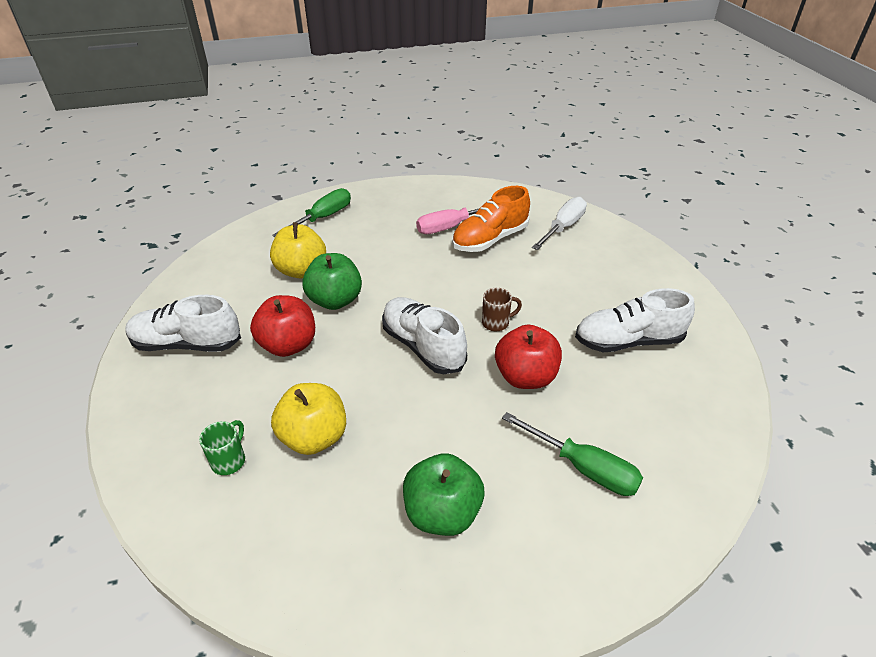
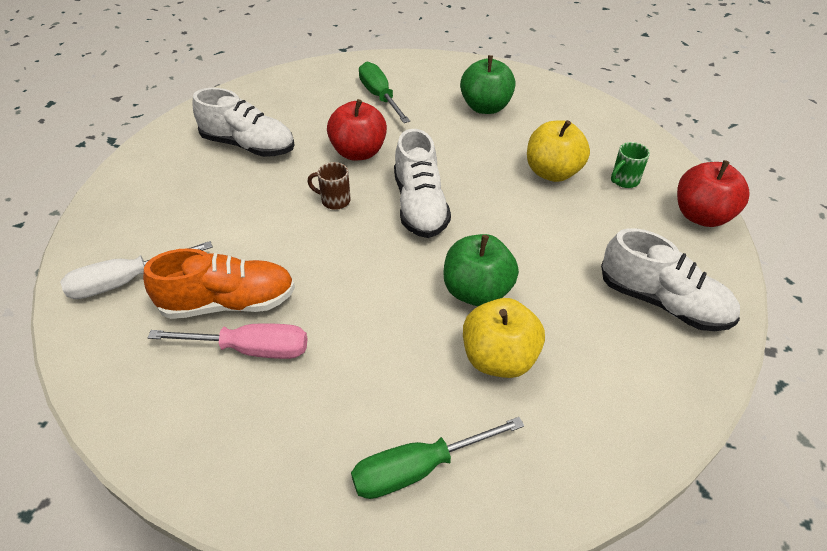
camera: 150 degrees left, 5 degrees up
(288, 345) = (549, 257): red apple -> red apple (701, 216)

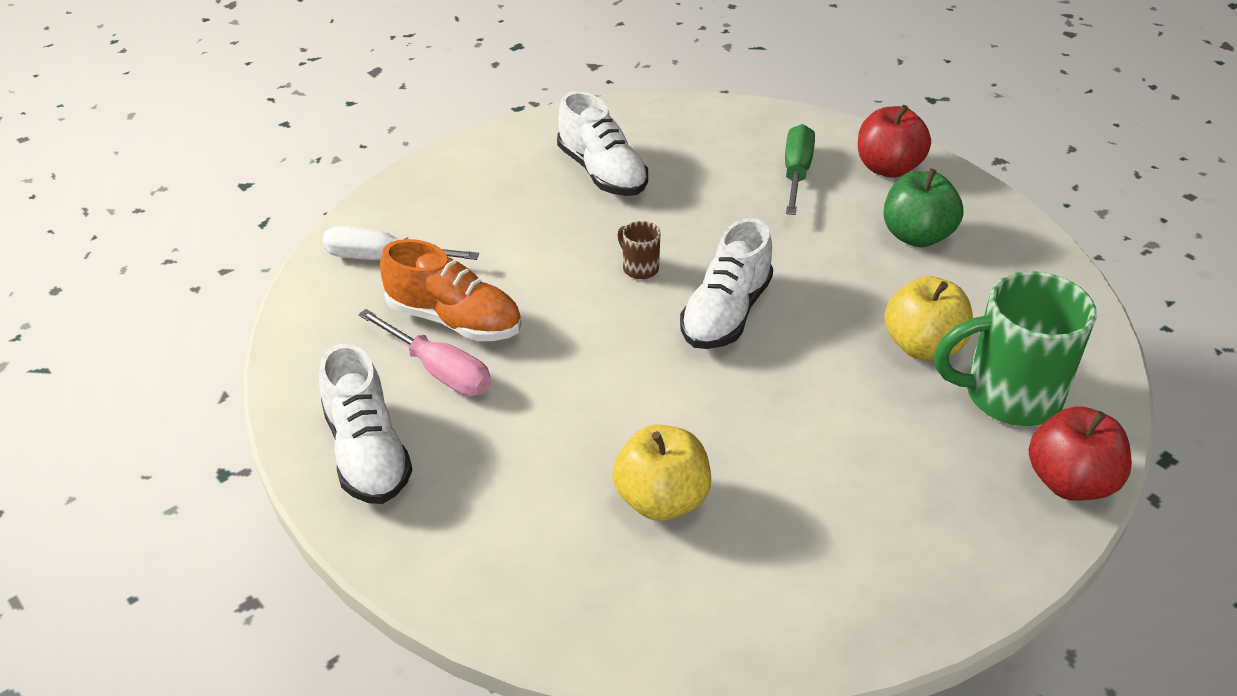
camera: 35 degrees right, 5 degrees down
(358, 152) = (712, 227): red apple -> red apple (888, 168)
(418, 469) = (493, 548): green screwdriver -> none
(477, 291) = (702, 428): green apple -> none
(624, 180) = (1008, 396): green mug -> green mug, size x2.33
(662, 302) = (905, 544): white shoe -> white shoe (367, 453)

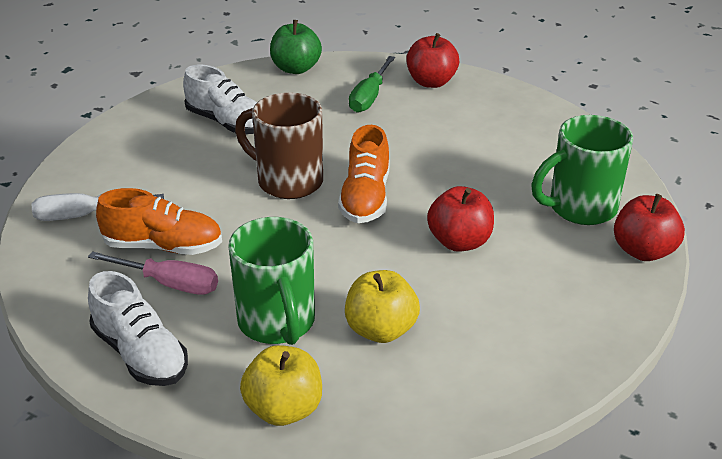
camera: 20 degrees left, 5 degrees down
(540, 456) = (277, 323): none -> green mug
(639, 268) = (288, 181): brown mug -> brown mug, size x2.33
(726, 313) = (365, 198): white shoe -> orange shoe
(796, 173) = (369, 97): green screwdriver -> green screwdriver turned 150 degrees counterclockwise
(819, 404) = (459, 242): none -> red apple
(916, 236) = (471, 121): green apple -> green apple (296, 68)
(923, 346) = (510, 189): yellow apple -> yellow apple (284, 409)

